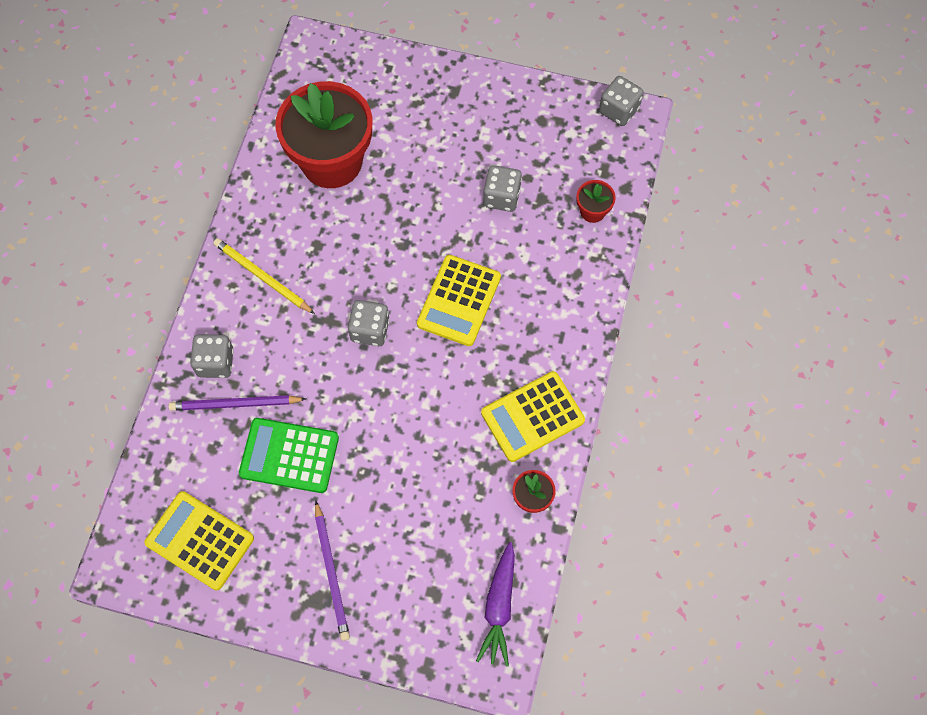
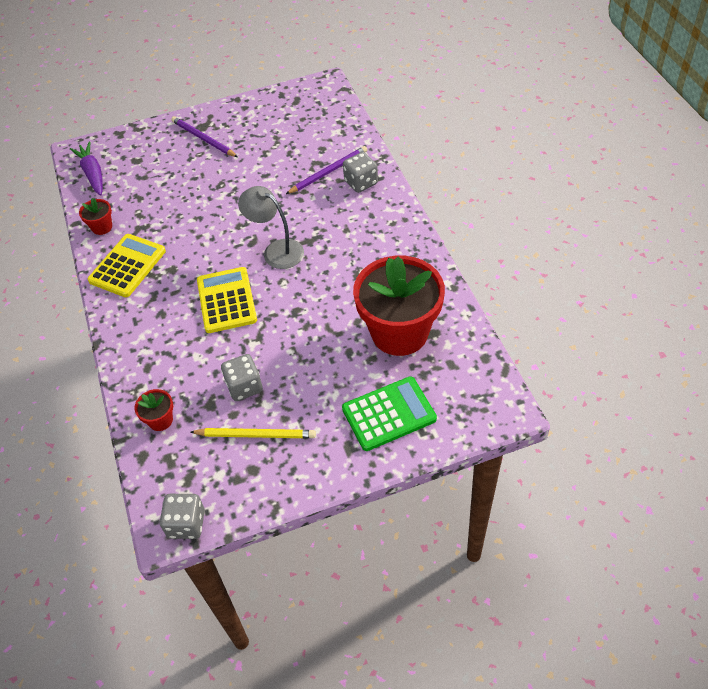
camera: 150 degrees right, 15 degrees down
(200, 540) = (290, 114): yellow calculator -> none
(262, 277) = (377, 238): yellow pencil -> yellow pencil (256, 435)
(289, 455) = (272, 168): green calculator -> green calculator (389, 414)
(370, 330) = (276, 250): grey dice -> grey lamp

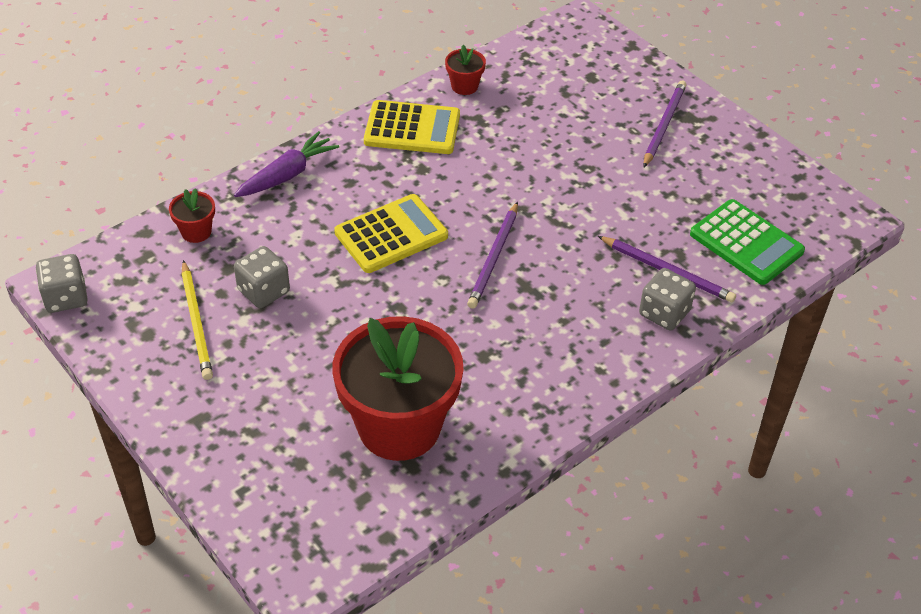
camera: 65 degrees right, 5 degrees down
(93, 173) = (549, 47): purple carrot -> purple carrot (287, 174)
(276, 250) = (494, 258): grey lamp -> purple pencil
(389, 414) = (260, 447): green calculator -> green calculator (746, 243)

